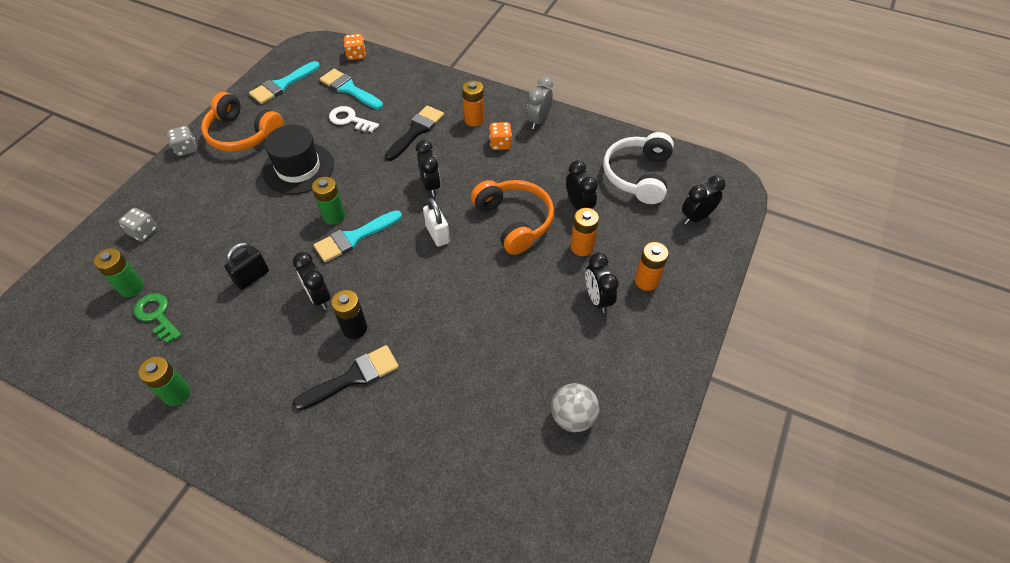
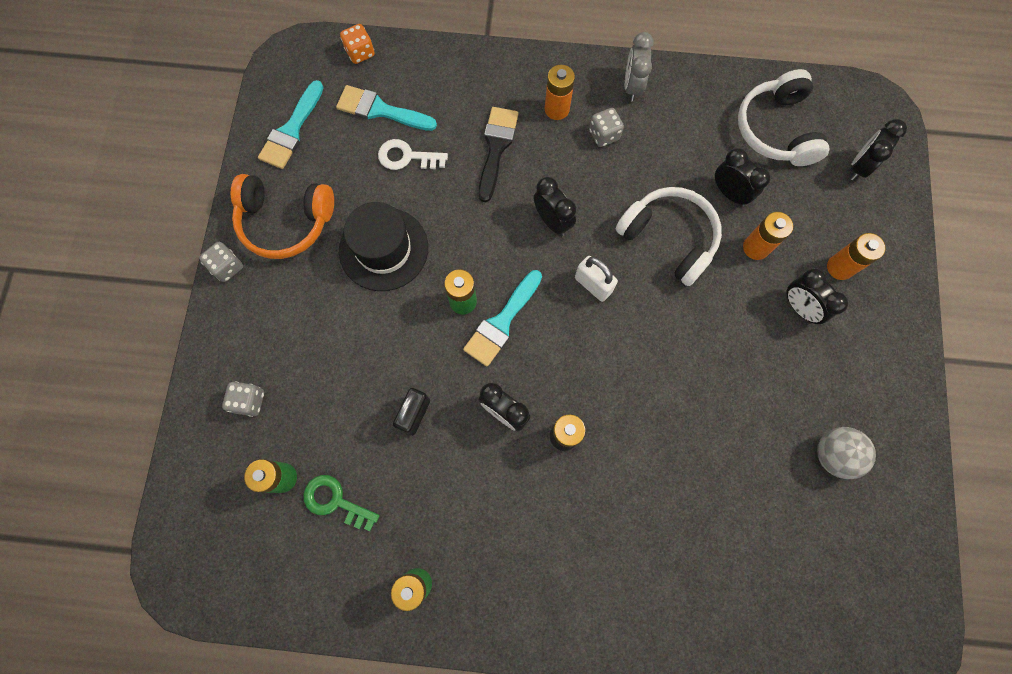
camera: 20 degrees left, 20 degrees up
(353, 377) = (593, 494): black brush -> none
(500, 144) = (604, 135): orange dice -> grey dice
(514, 221) = (668, 239): orange headphones -> white headphones

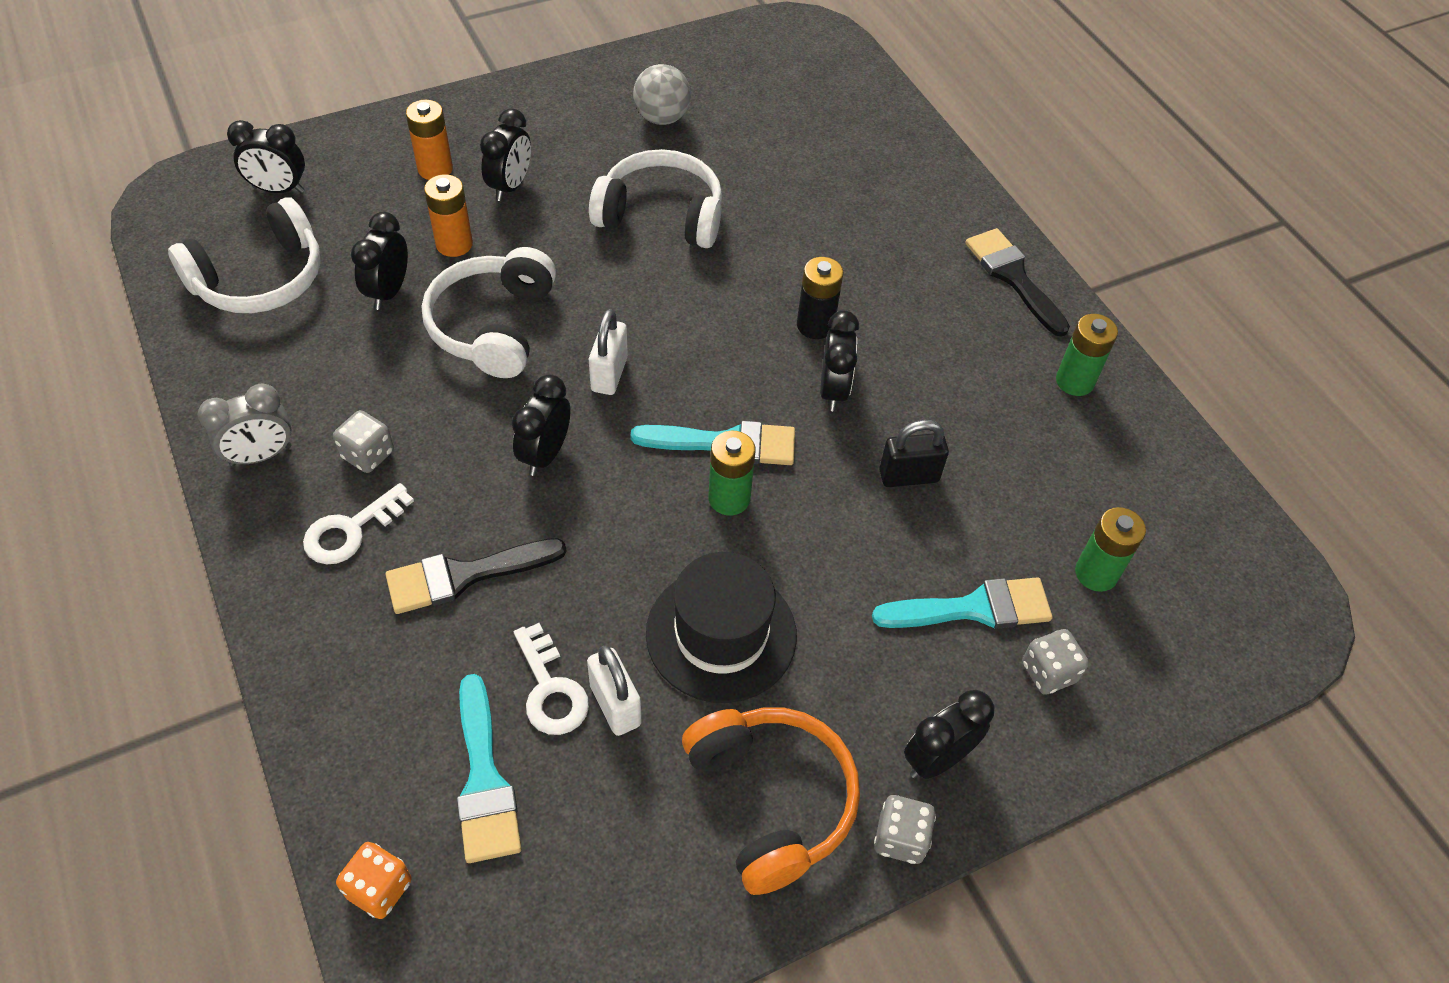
camera: 125 degrees left, 20 degrees down
(249, 310) = (937, 758): none -> black clock
(292, 130) = (603, 904): turquoise brush -> turquoise brush (973, 608)
(335, 501) = (1069, 502): green key -> none
(379, 180) = (615, 705): none -> white padlock
(529, 616) = (1014, 278): none -> black brush
(557, 109) = (351, 530): orange battery -> white key
(721, 393) = (661, 215): none -> white headphones

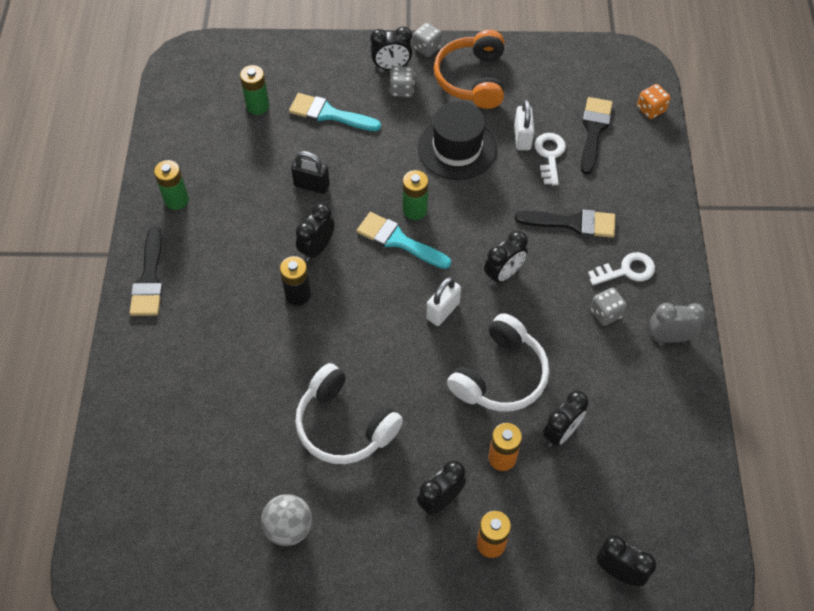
camera: 150 degrees left, 5 degrees up
(260, 278) = (648, 481): white headphones -> none
(484, 779) = (594, 131): turquoise brush -> black brush
(1048, 672) = (317, 78): grey dice -> grey dice (402, 89)

